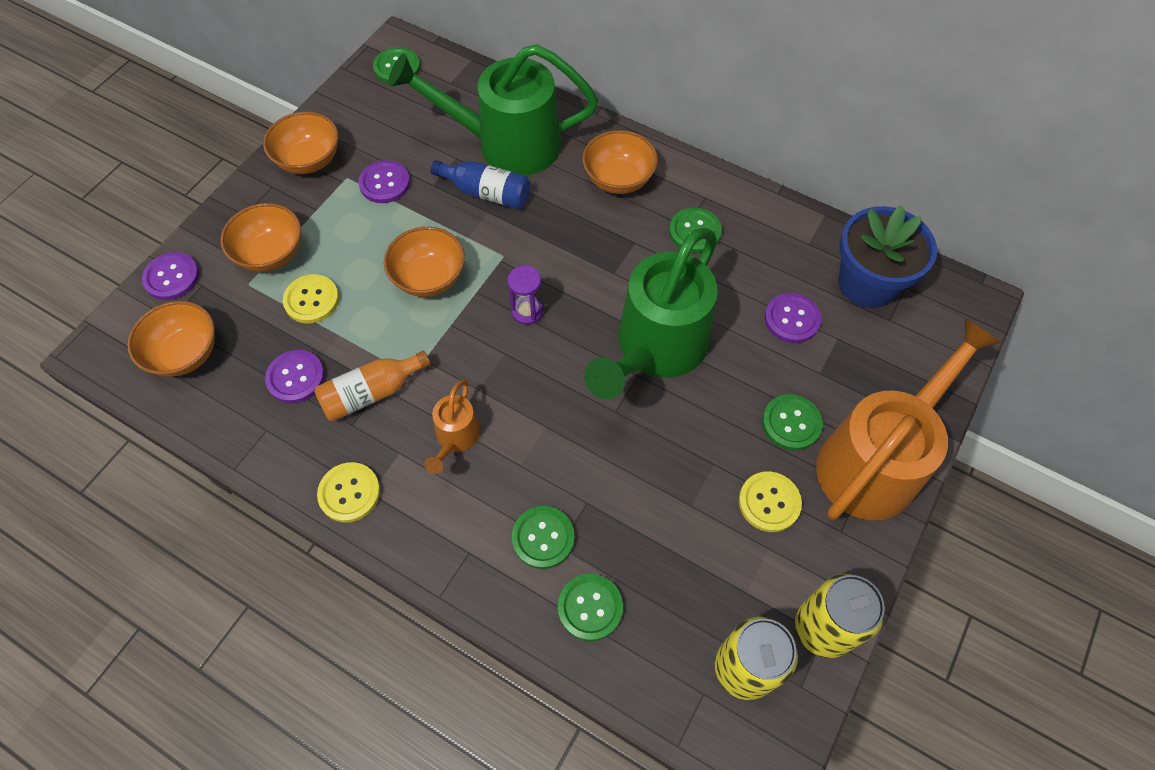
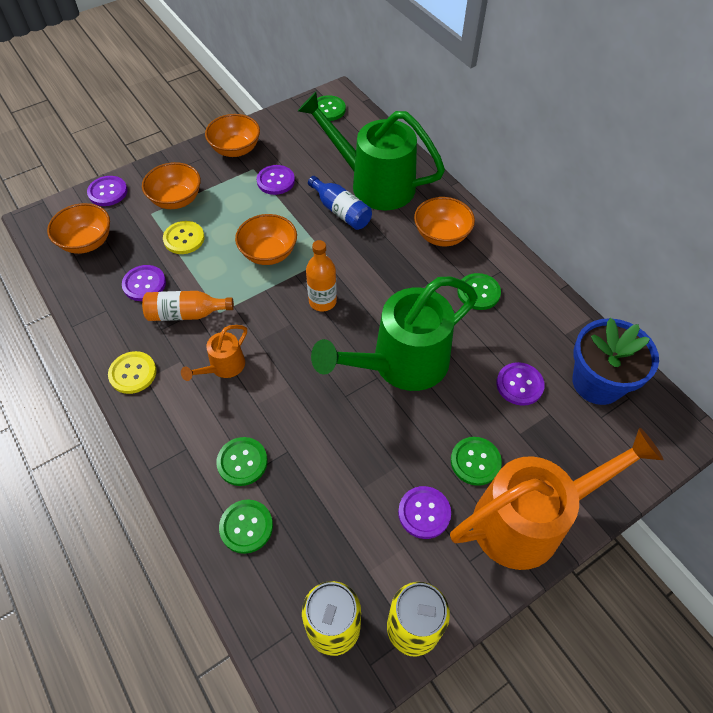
camera: 25 degrees right, 5 degrees down
(527, 311) = (322, 301): purple hourglass -> orange bottle
(769, 502) = (424, 513): yellow button -> purple button

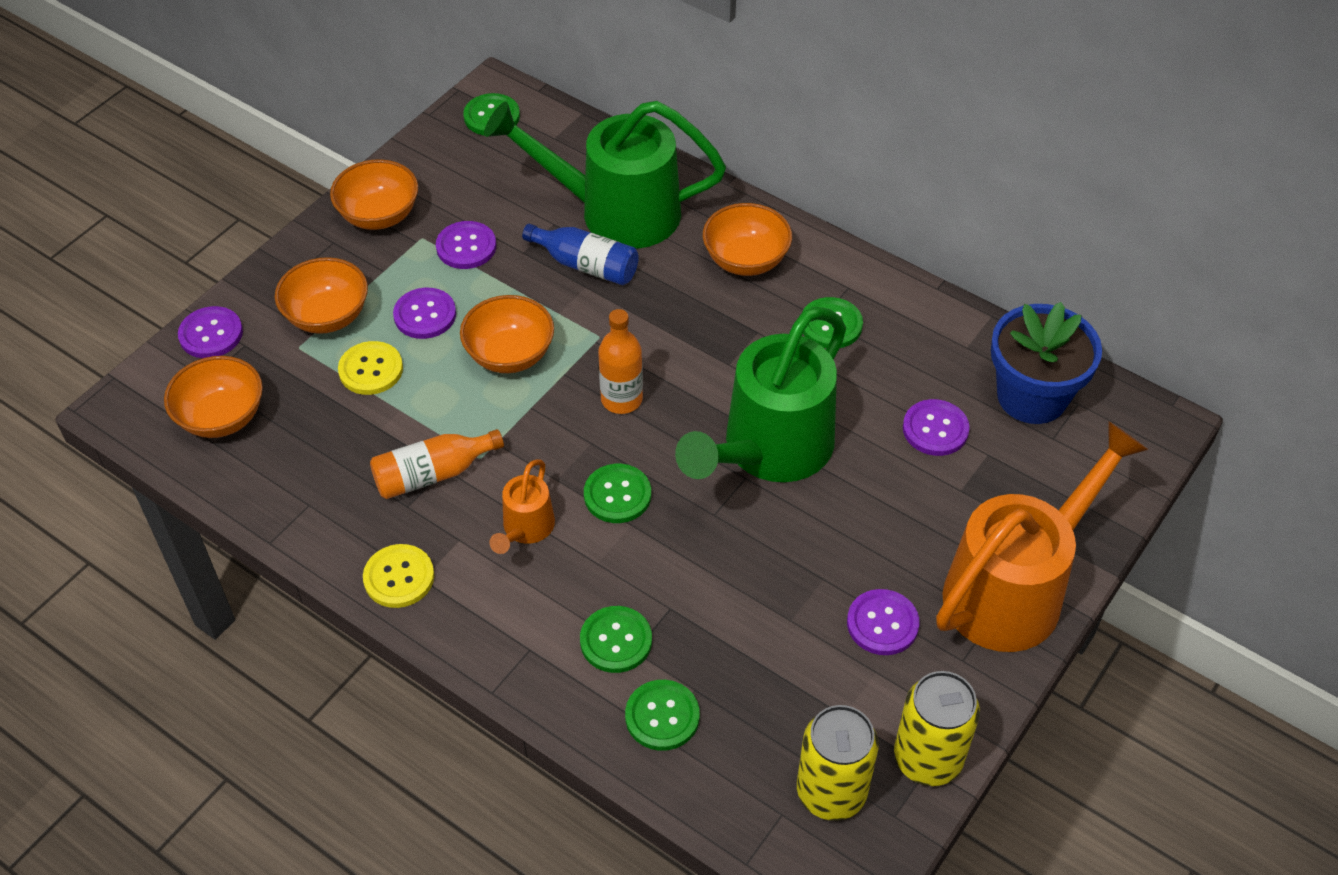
camera: 20 degrees left, 5 degrees down
(144, 284) = (346, 451): purple button -> purple button (425, 315)
(475, 461) = (919, 542): green button -> green button (617, 495)

